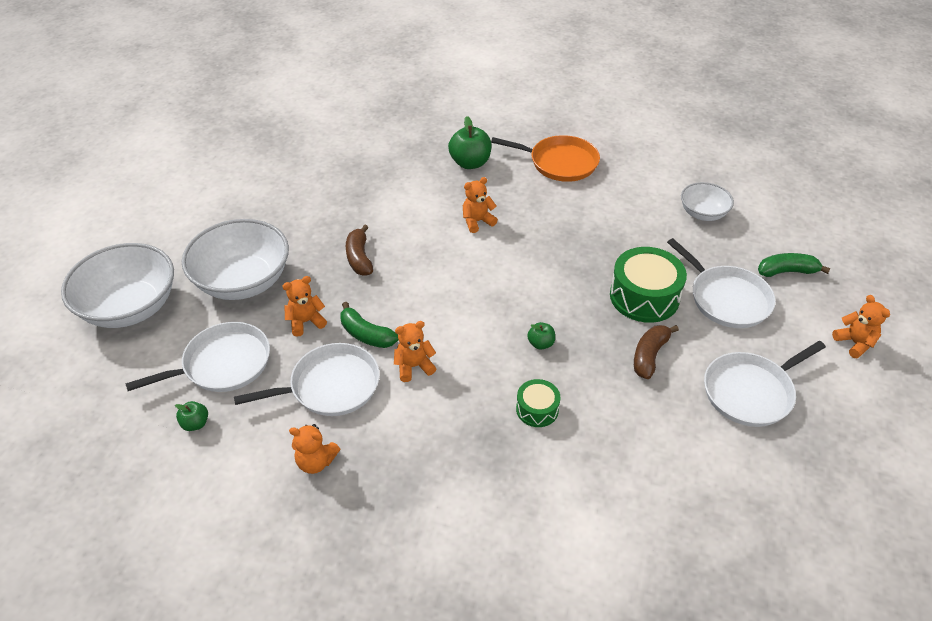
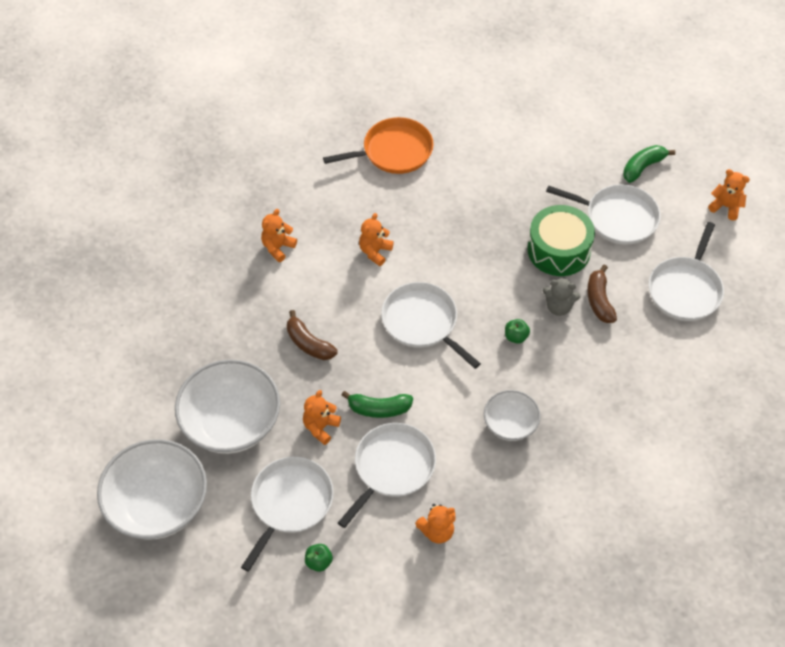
camera: 35 degrees left, 10 degrees up
(414, 366) = (439, 413): orange teddy bear -> orange teddy bear (278, 247)
(467, 290) = (422, 322): none -> white pan
(470, 163) = (317, 193): green apple -> none
(537, 409) = (556, 392): green drum -> none
(604, 340) = (558, 307): none -> grey teddy bear
(703, 213) = (546, 143): white bowl -> white bowl (510, 424)

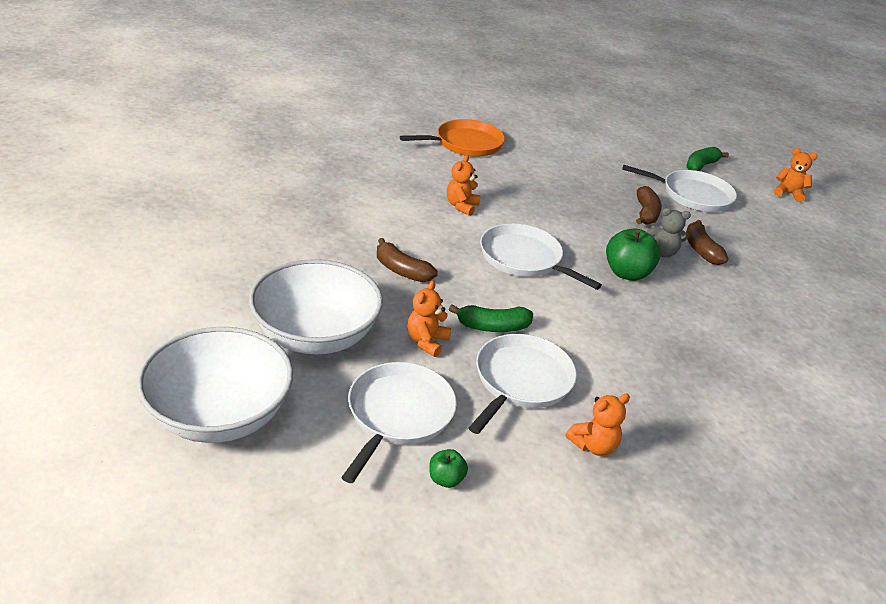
camera: 10 degrees left, 20 degrees down
(278, 247) = (358, 198): orange teddy bear -> none
(510, 424) = (647, 344): white bowl -> none
(516, 337) = (627, 273): green apple -> green apple, size x1.91
(559, 250) = (646, 213): green drum -> brown banana
(685, 289) = (781, 245): white pan -> none

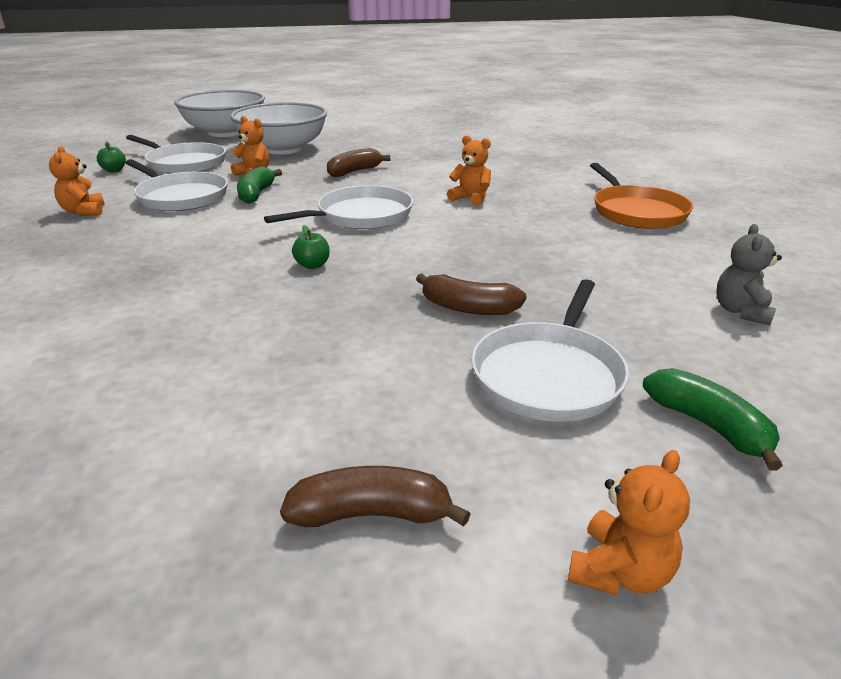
camera: 105 degrees right, 5 degrees down
(627, 273) = (312, 265): green apple -> green apple, size x0.52
(662, 253) = (353, 299): grey teddy bear -> grey teddy bear (741, 311)
(700, 250) = (353, 335): brown banana -> brown banana (372, 514)

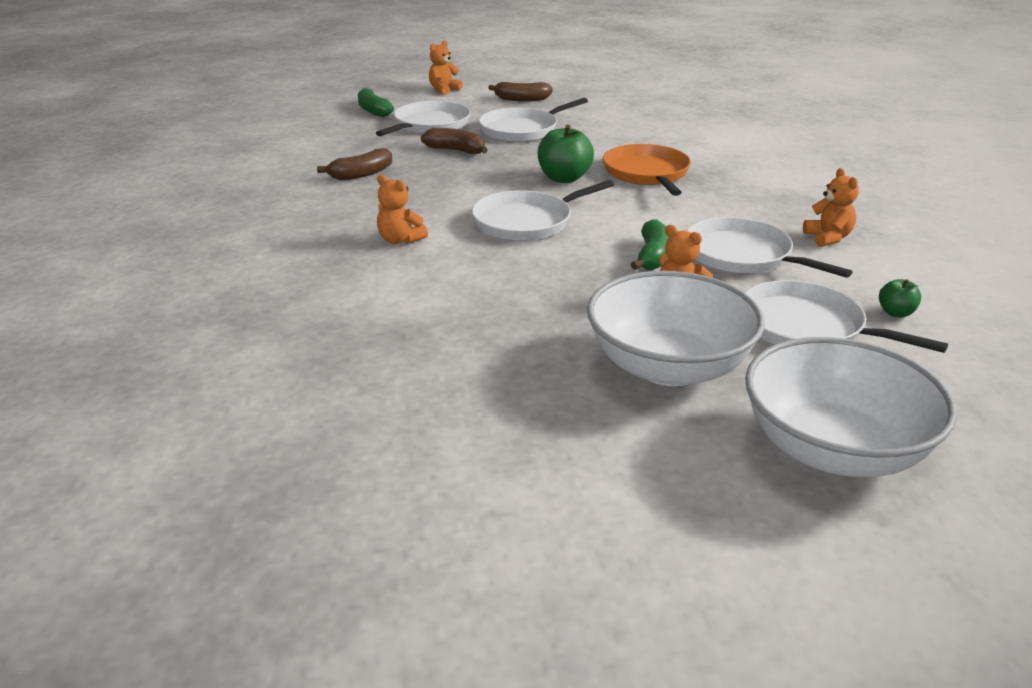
camera: 175 degrees left, 0 degrees up
(312, 265) = (564, 178): green apple -> green apple, size x1.91
(354, 172) = (536, 295): brown banana -> brown banana (361, 174)
(367, 367) = (522, 130): none -> white pan
(636, 212) = (240, 216): orange pan -> orange pan (647, 173)
(741, 311) = (286, 144): grey teddy bear -> none

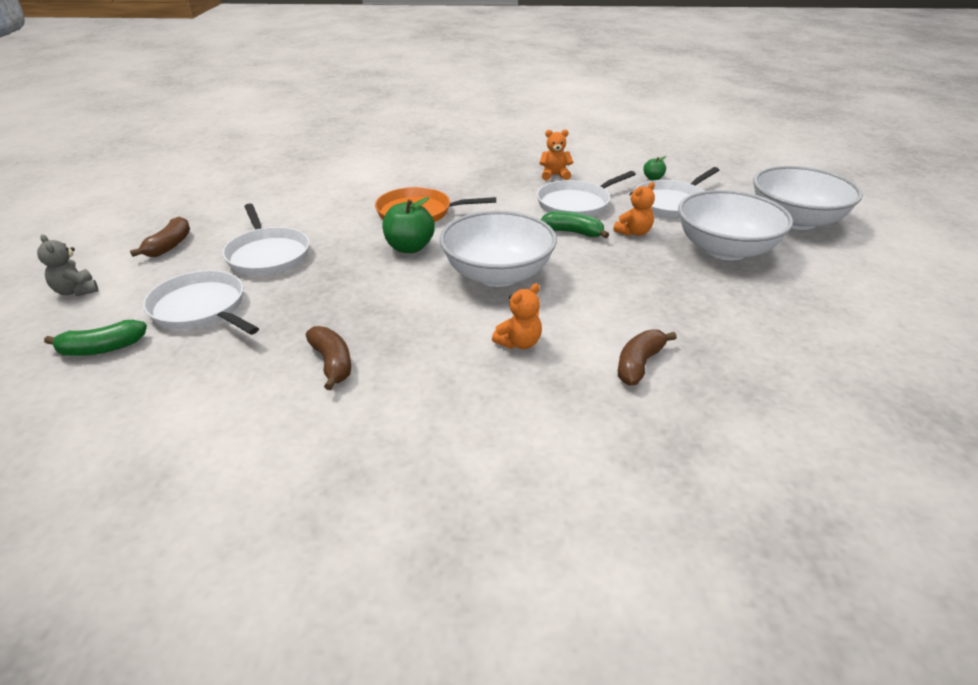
camera: 80 degrees left, 5 degrees up
(444, 90) = (76, 291): orange teddy bear -> grey teddy bear
(456, 150) = (299, 297): brown banana -> brown banana (639, 364)
(527, 222) = (497, 274): white pan -> white bowl

